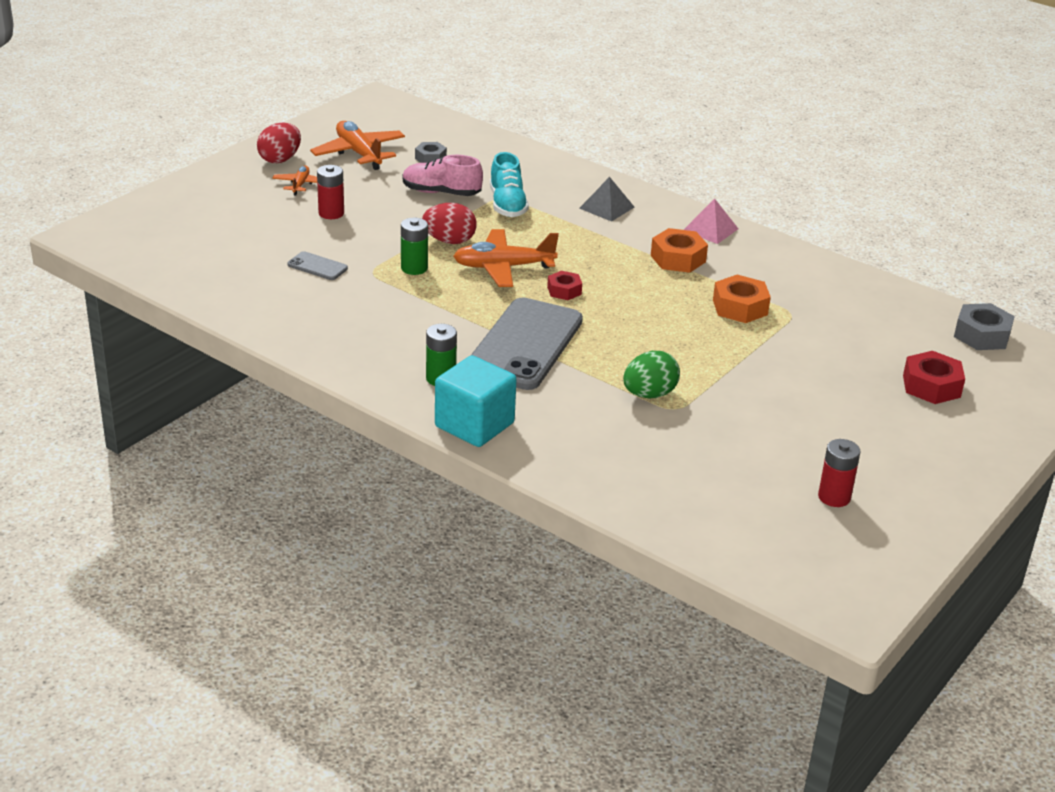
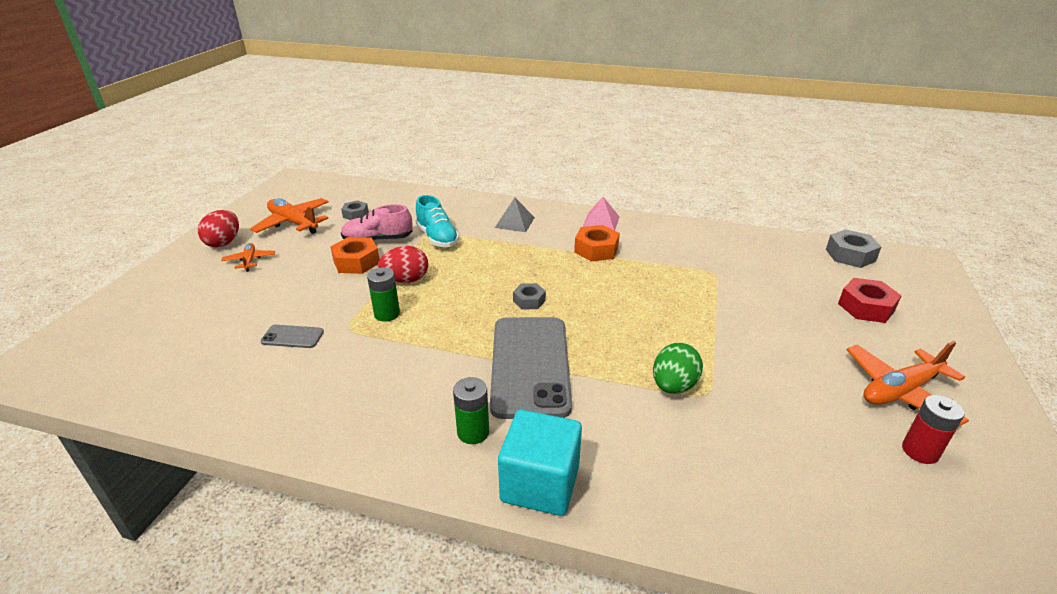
camera: 20 degrees left, 0 degrees up
(331, 213) = (287, 280): red battery -> none
(503, 267) = (465, 293): orange plane -> orange plane (900, 391)
(564, 291) = (529, 301): red nut -> grey nut
(740, 307) = (673, 278): orange nut -> orange nut (356, 262)

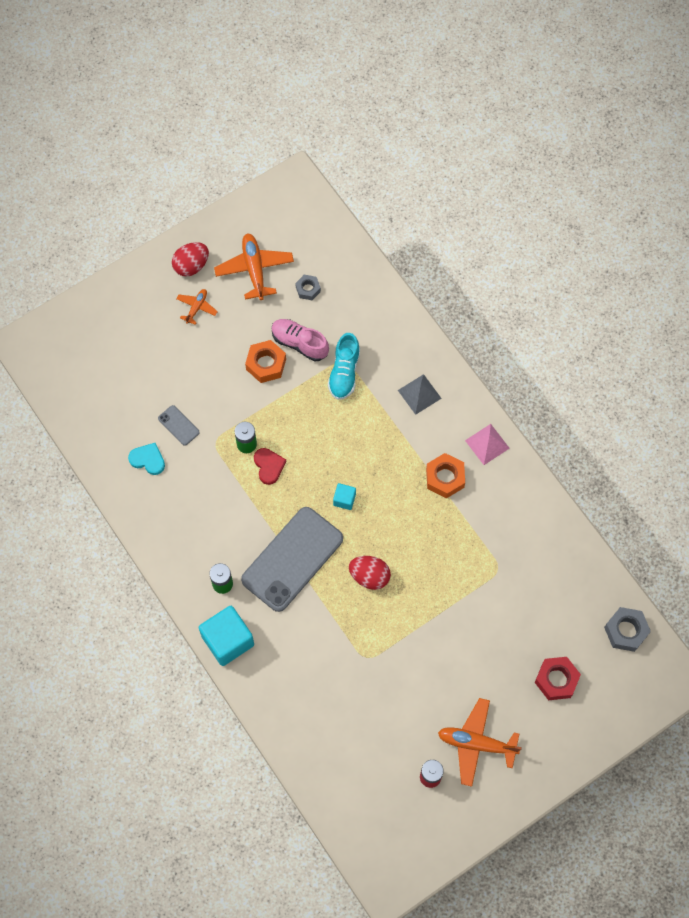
camera: 40 degrees right, 35 degrees up
(273, 379) = (148, 459): none -> turquoise heart
(406, 280) = (283, 413): red egg -> red egg (369, 576)
(427, 316) = (269, 466): none -> red heart
(529, 301) = (344, 499): grey nut -> turquoise cube
(673, 386) = (355, 638): green egg -> none

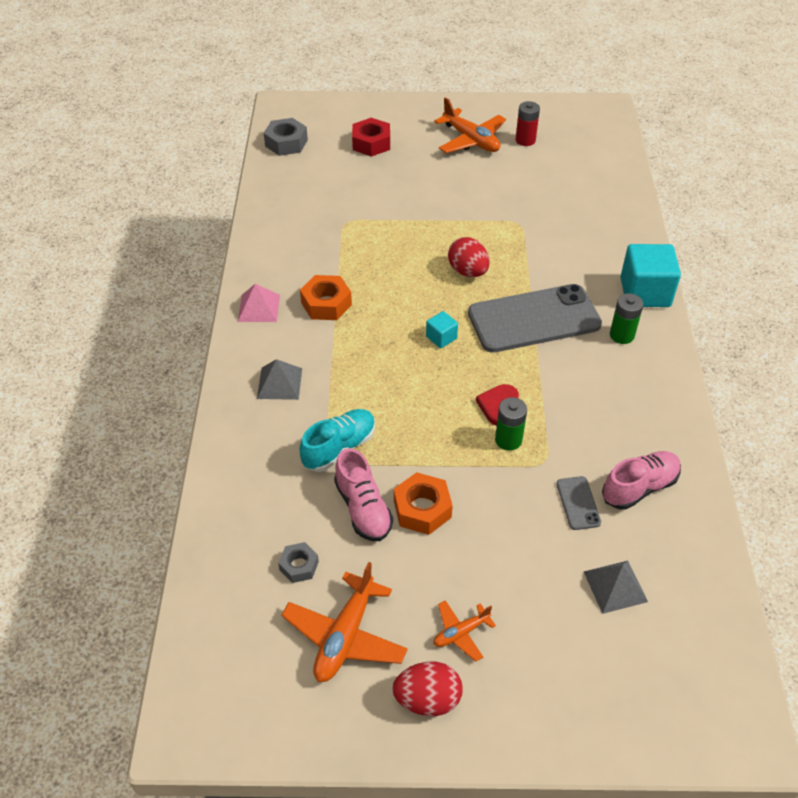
camera: 145 degrees left, 20 degrees down
(130, 385) = (615, 586): none -> grey pyramid
(148, 459) = (639, 487): turquoise heart -> pink shoe

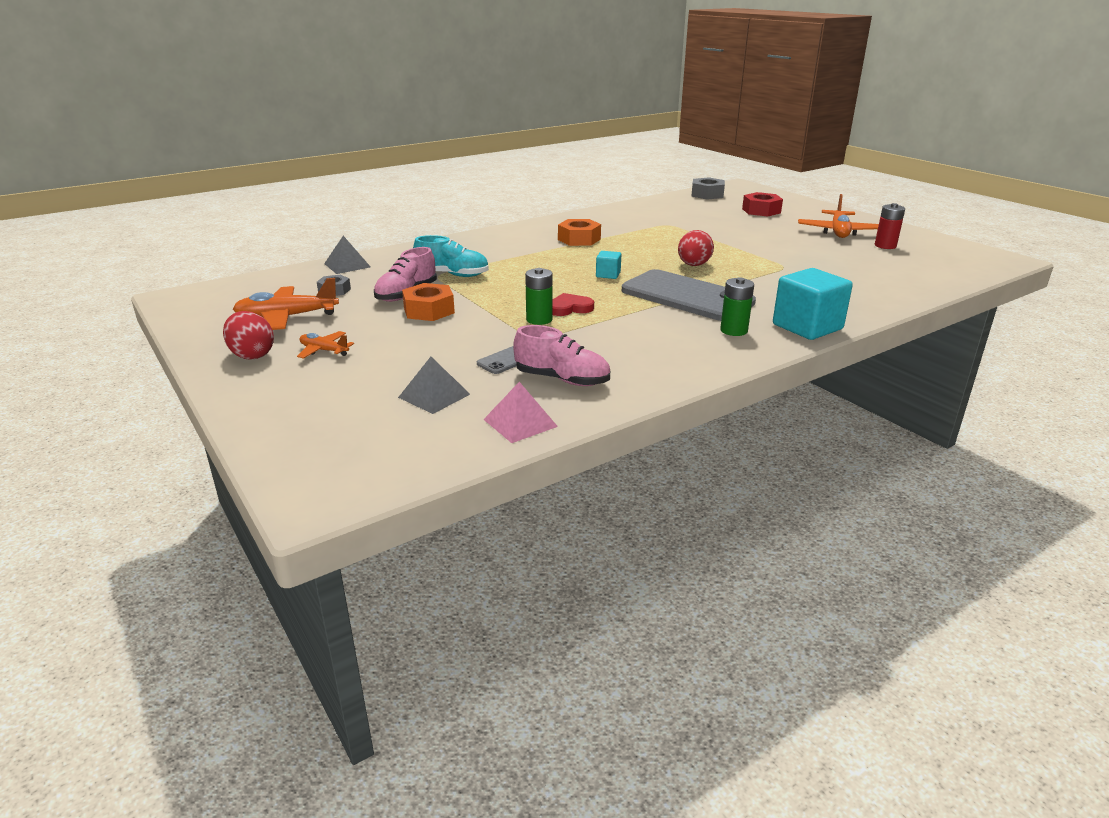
camera: 55 degrees right, 20 degrees down
(259, 308) = (543, 226): pink pyramid -> pink pyramid (520, 423)
(279, 383) = (486, 247): grey pyramid -> grey pyramid (347, 265)

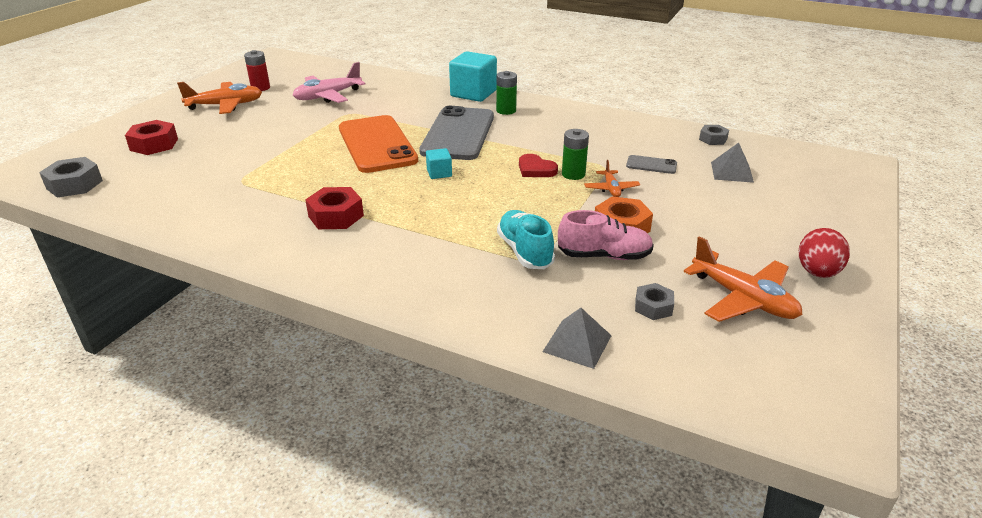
camera: 120 degrees left, 5 degrees up
(324, 350) = (755, 241): orange plane -> orange plane (611, 189)
(520, 423) = (713, 139): pink pyramid -> grey nut
(562, 379) = (649, 142): pink shoe -> none
(579, 239) = (336, 216): orange nut -> red nut
(693, 265) = (377, 144): red egg -> orange phone
(842, 265) = (328, 96): none -> pink plane

